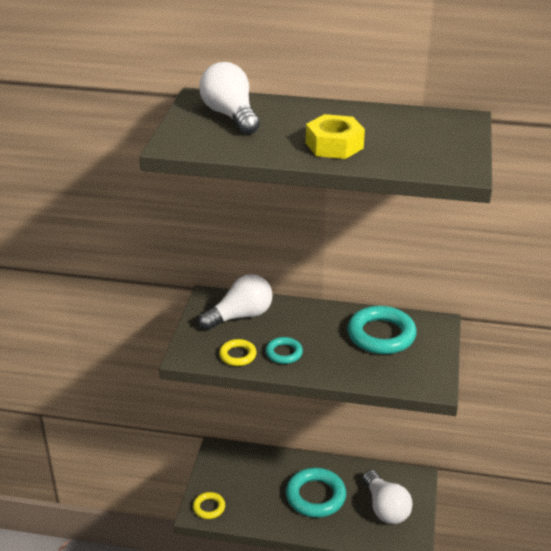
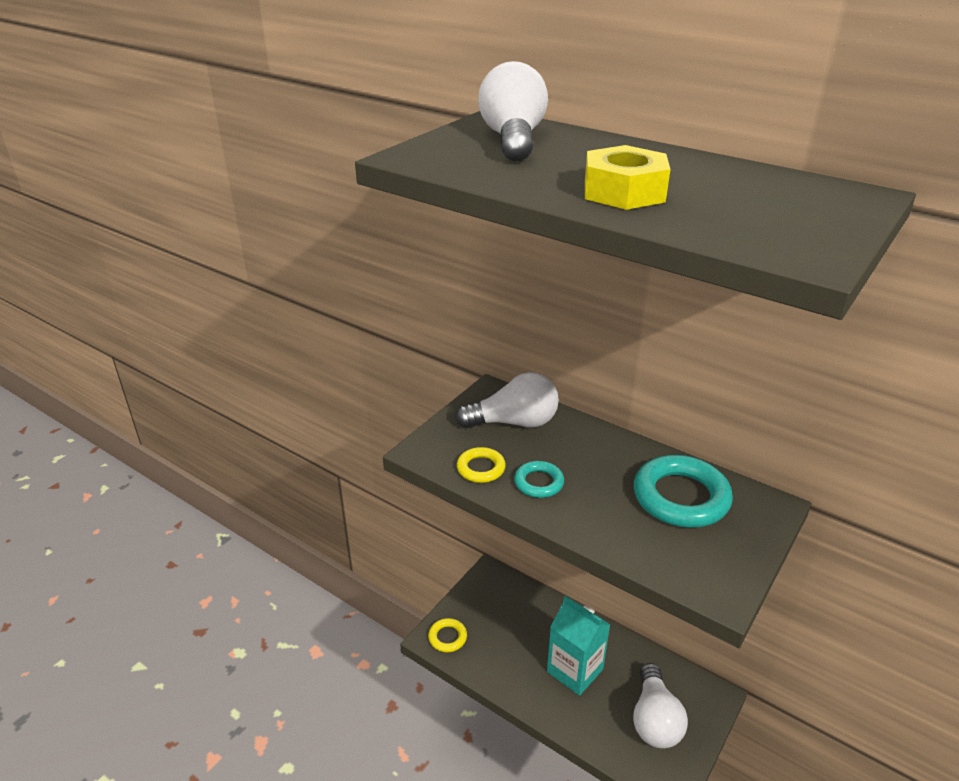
camera: 25 degrees right, 0 degrees up
(315, 496) = (575, 670): turquoise ring -> turquoise carton

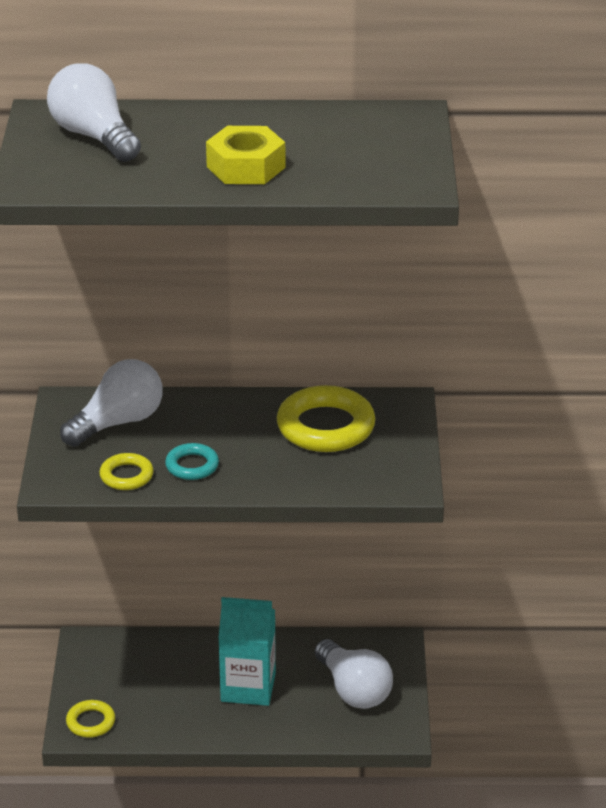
camera: 35 degrees left, 0 degrees up
(680, 497) = (325, 427): turquoise ring -> yellow ring

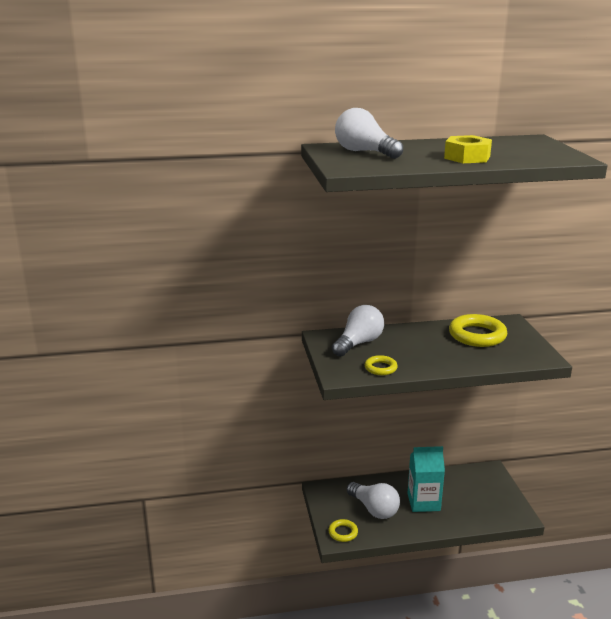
camera: 10 degrees left, 10 degrees down
(192, 466) = (415, 360): turquoise ring -> none
(353, 690) = (482, 497): white light bulb -> white light bulb (374, 509)

